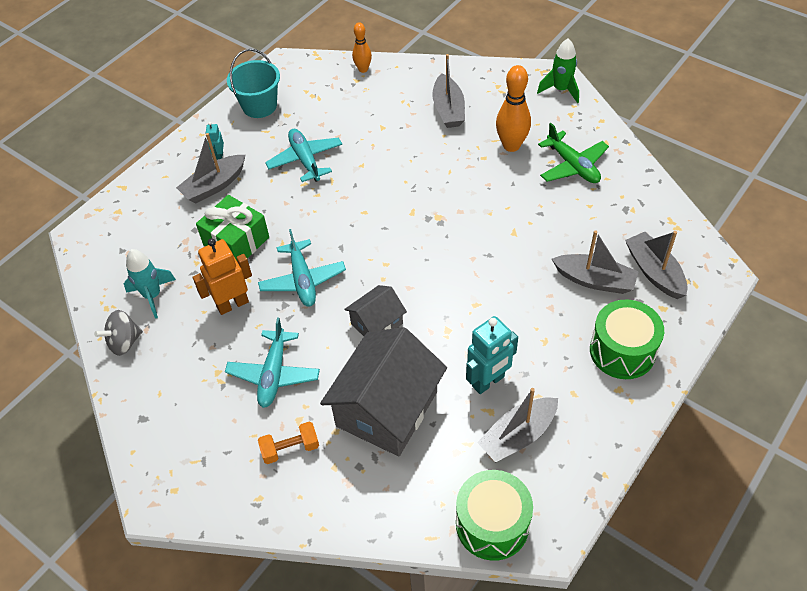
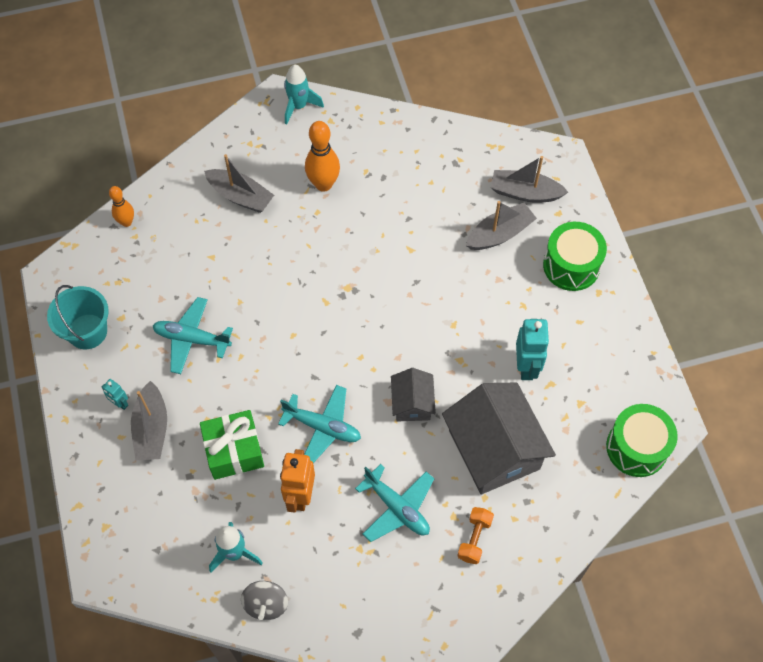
camera: 55 degrees left, 10 degrees up
(518, 435) = (584, 381): grey boat -> none
(561, 90) = (299, 106): green rocket -> turquoise rocket
(572, 166) = (383, 161): green plane -> none

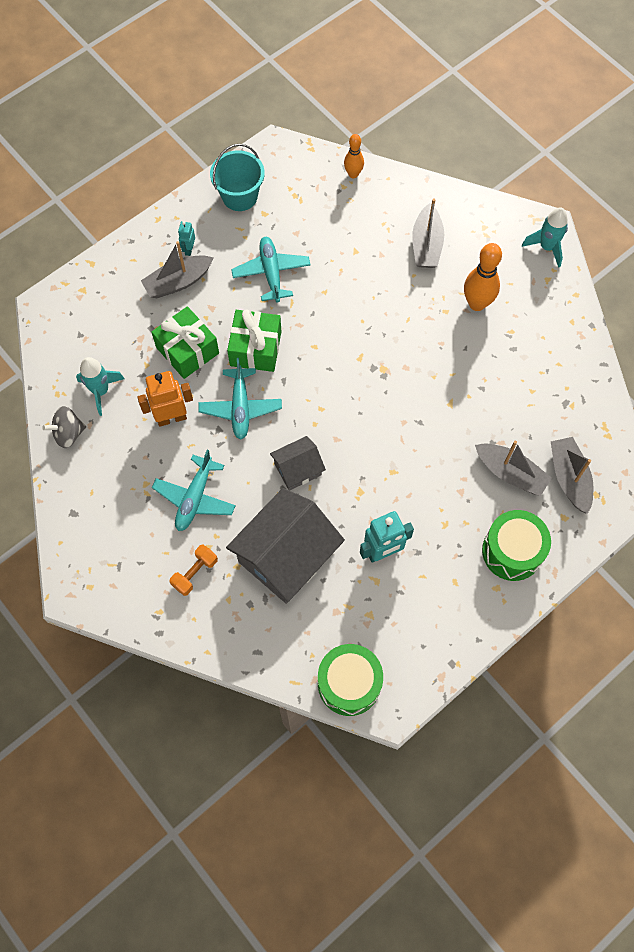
camera: 65 degrees right, 5 degrees up
(266, 387) = (255, 348): none -> green gift
(474, 539) = (195, 573): orange dumbbell -> orange dumbbell turned 45 degrees counterclockwise

